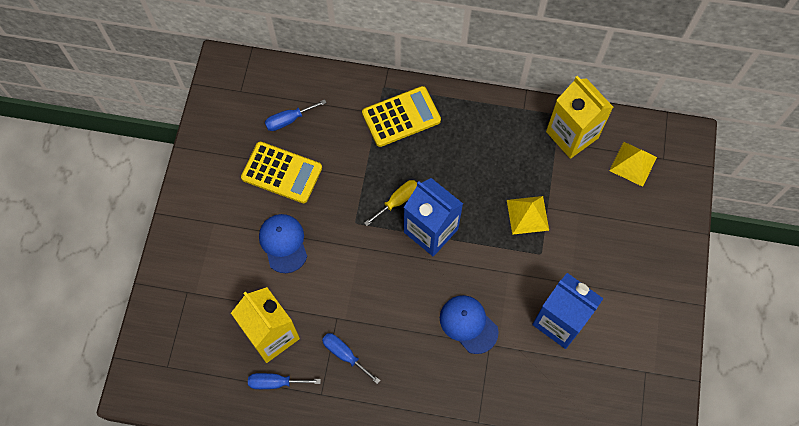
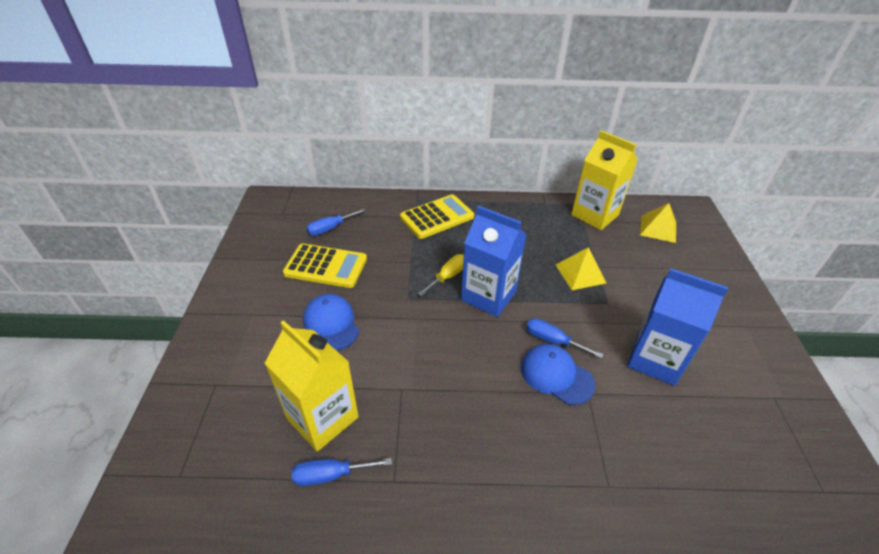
camera: 10 degrees left, 25 degrees down
(345, 355) = (418, 428): blue screwdriver -> blue screwdriver (553, 341)

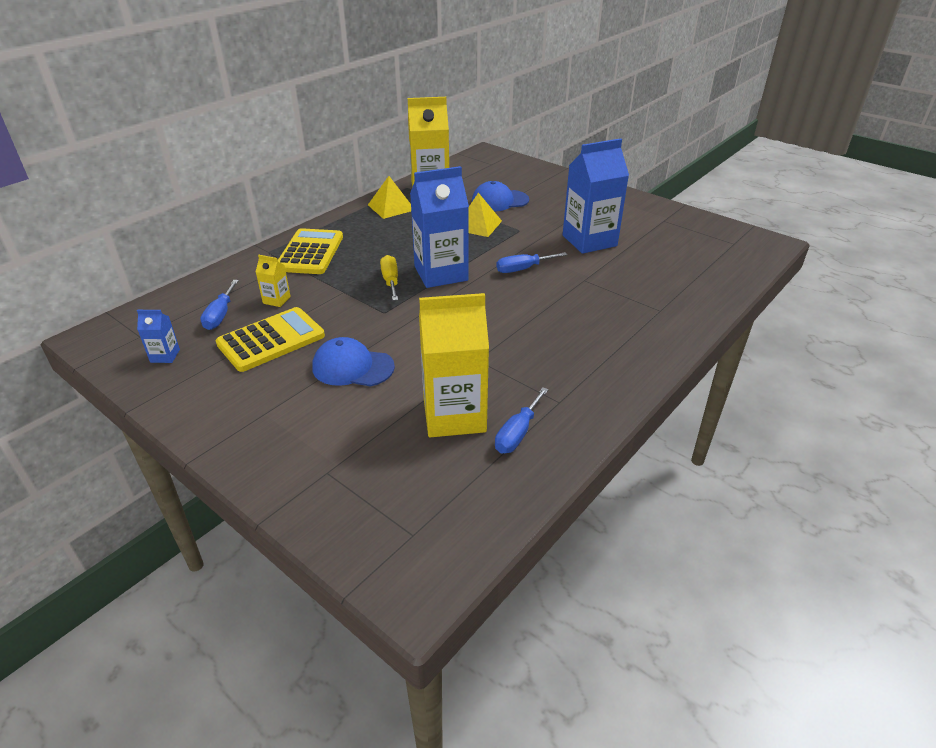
camera: 50 degrees left, 5 degrees down
(273, 235) = (165, 356): none -> blue carton
(369, 239) = (276, 300): none -> yellow carton
(556, 375) = (554, 284): blue cap -> blue cap (499, 201)
(658, 228) = (482, 174): yellow pyramid -> yellow pyramid (391, 207)

